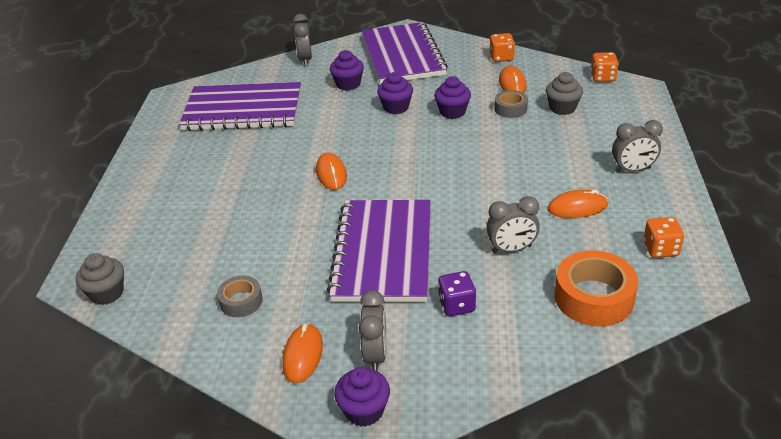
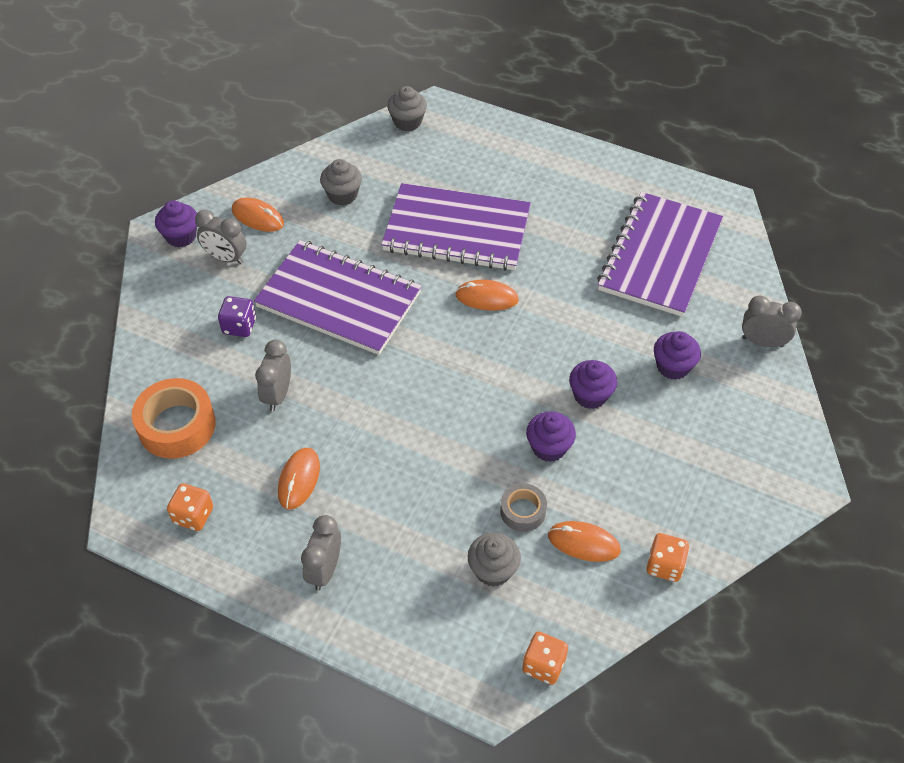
camera: 110 degrees right, 15 degrees up
(241, 301) = (342, 195): grey tape -> grey cupcake
(402, 56) = (725, 449): purple notebook -> purple notebook (457, 230)

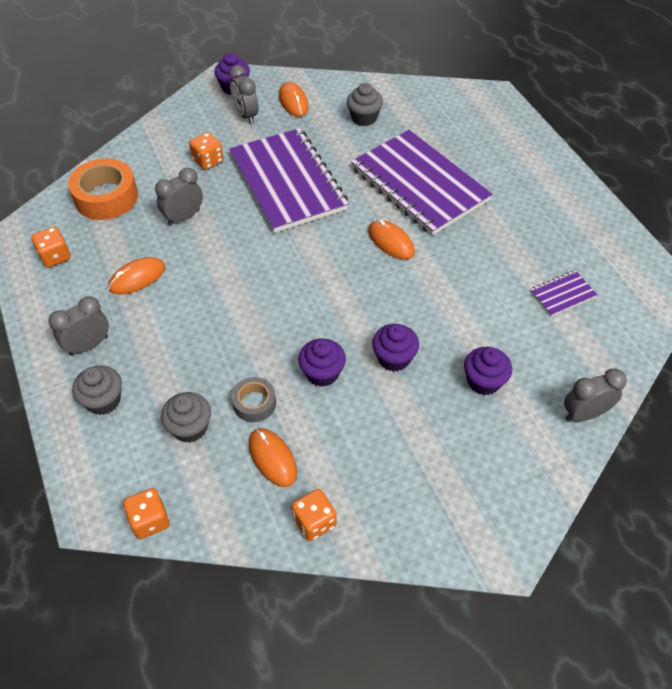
camera: 40 degrees right, 0 degrees up
(239, 326) = (208, 161): purple dice -> orange dice
(407, 122) = (462, 95): grey cupcake -> grey cupcake (103, 400)
(660, 256) = (562, 294): purple notebook -> purple notebook, size x0.41
(762, 342) = (584, 414): grey clock -> grey clock turned 75 degrees counterclockwise

